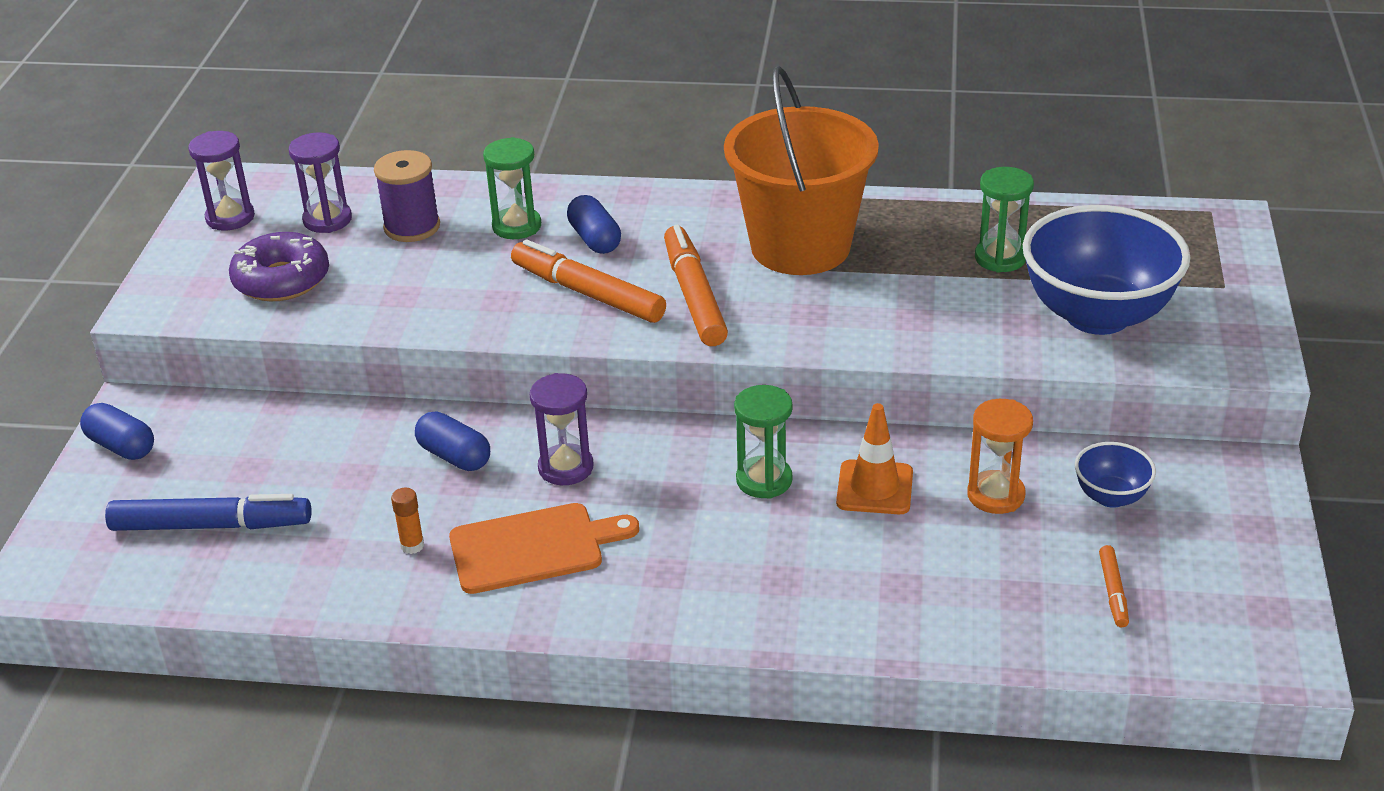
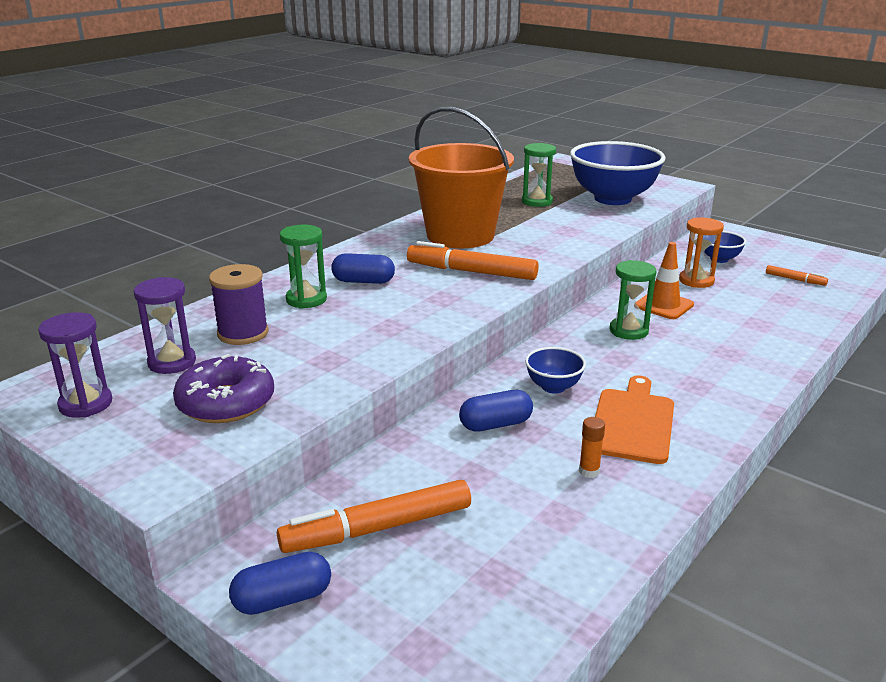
camera: 60 degrees left, 10 degrees down
(211, 525) = (469, 570): blue marker -> none
(566, 468) = (553, 387): purple hourglass -> blue bowl
(588, 293) = (423, 298): orange marker -> orange marker (377, 528)

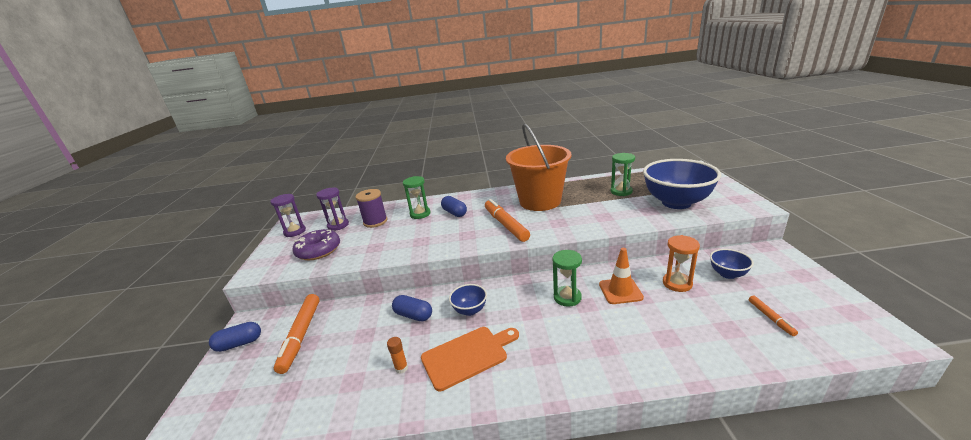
camera: 50 degrees right, 0 degrees up
(283, 599) = (239, 343): blue capsule -> blue capsule turned 45 degrees counterclockwise
(377, 528) = (301, 336): orange marker -> orange marker turned 120 degrees counterclockwise

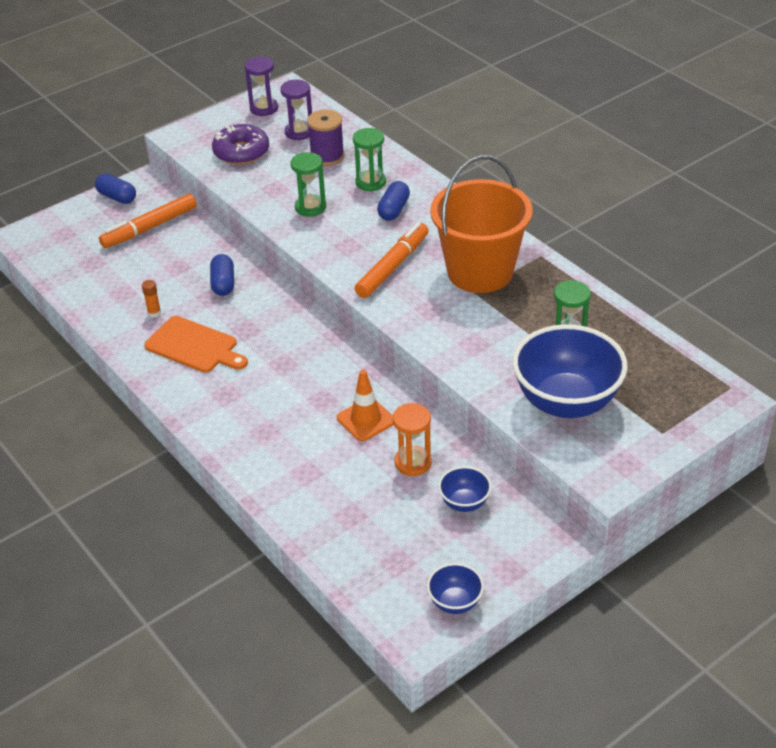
camera: 55 degrees right, 15 degrees up
(470, 310) = (257, 319): blue bowl -> blue bowl (455, 602)
(567, 297) = (325, 382): green hourglass -> green hourglass (310, 207)
(770, 318) = (391, 546): orange marker -> none

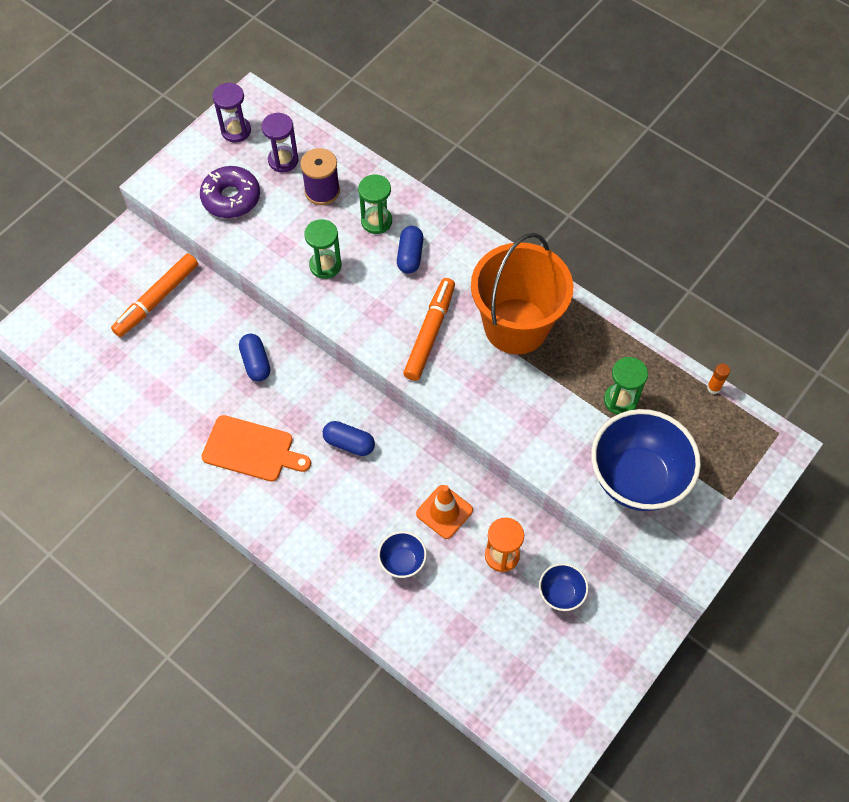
camera: 15 degrees left, 20 degrees up
(117, 197) = (109, 262): blue capsule -> blue capsule (349, 443)
(154, 313) = (198, 413): orange glue stick -> orange glue stick (713, 388)
(455, 602) = (581, 709): blue bowl -> blue bowl (402, 562)

